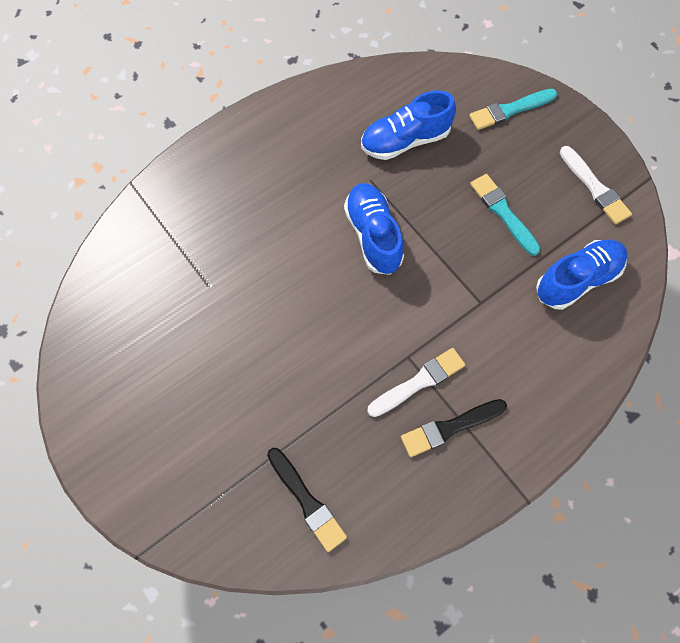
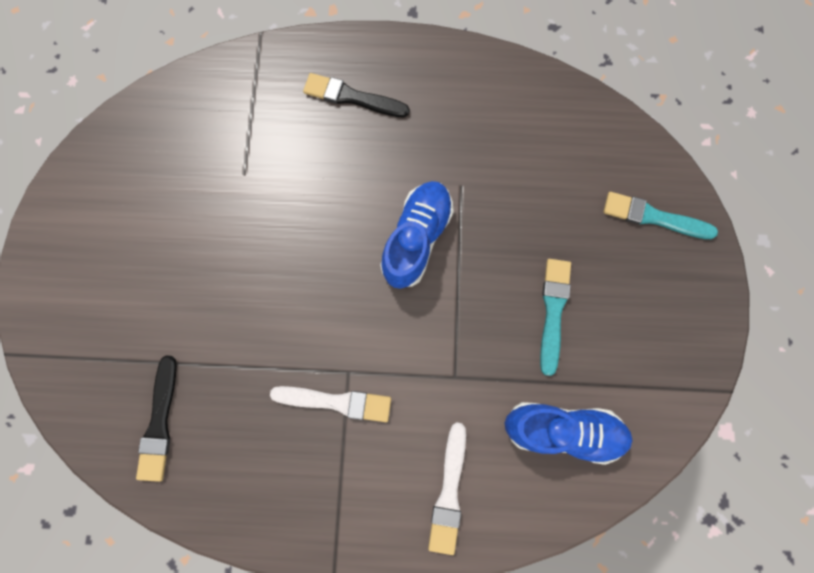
camera: 40 degrees right, 10 degrees up
(405, 140) = (525, 171): blue shoe -> none
(450, 427) = (326, 464): black brush -> black brush (352, 97)
(594, 187) = (664, 357): white brush -> white brush (449, 492)

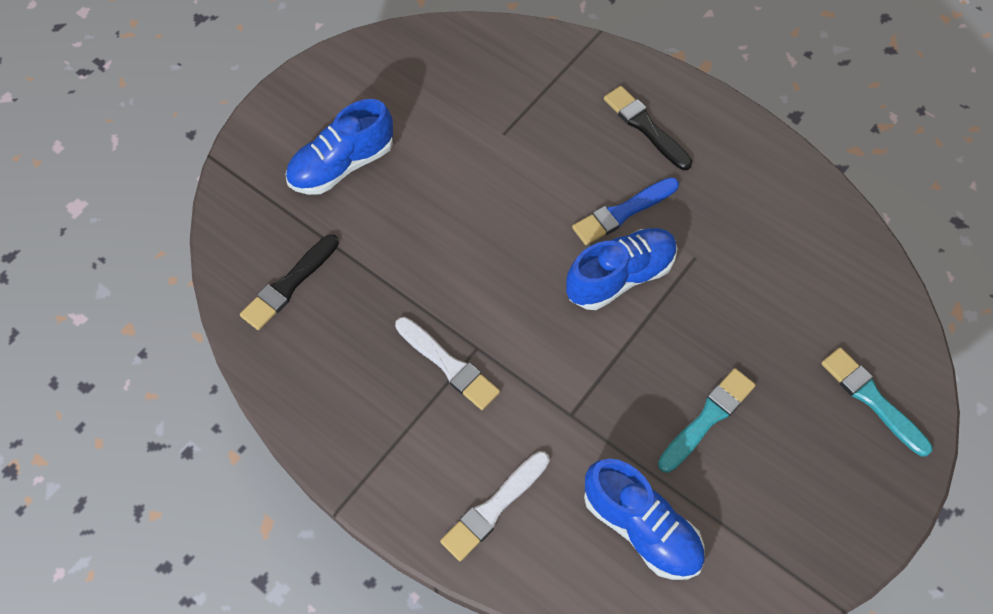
camera: 35 degrees right, 15 degrees down
(129, 288) = (342, 165): none -> blue shoe
(383, 182) = (623, 212): none -> blue brush

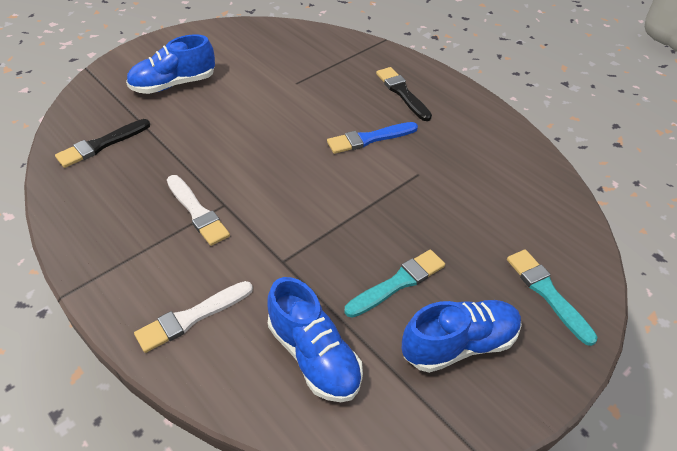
camera: 10 degrees right, 15 degrees down
(620, 277) = (354, 177): blue shoe -> blue shoe (459, 344)

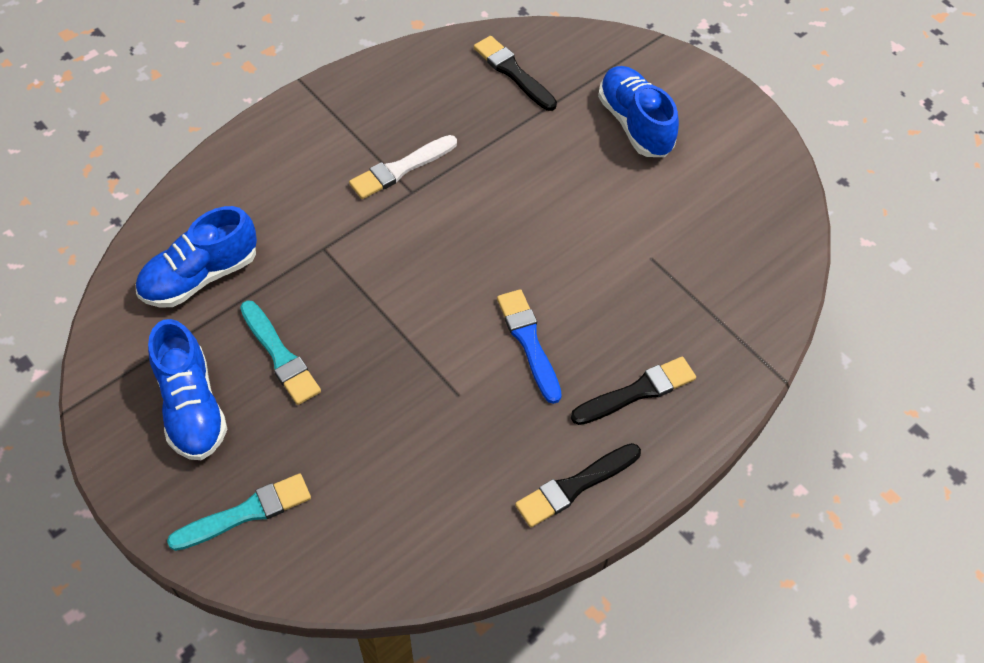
camera: 90 degrees right, 10 degrees up
(192, 317) = (260, 177): white brush -> none
(476, 120) = (575, 486): none -> black brush

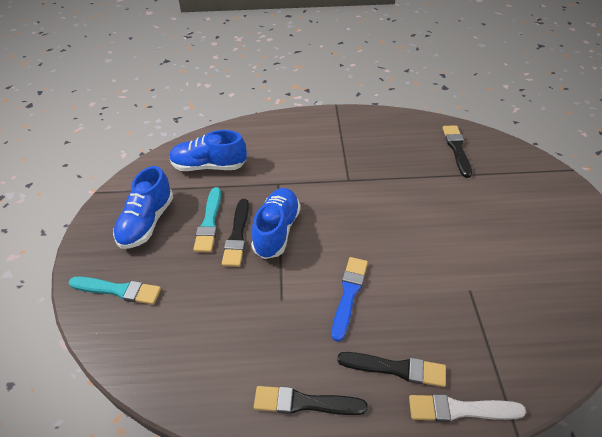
camera: 40 degrees right, 10 degrees down
(334, 350) = (237, 235): none -> black brush
(401, 169) = (352, 166): white brush -> white brush (461, 409)
(635, 124) = (517, 208): blue shoe -> blue shoe (277, 230)

